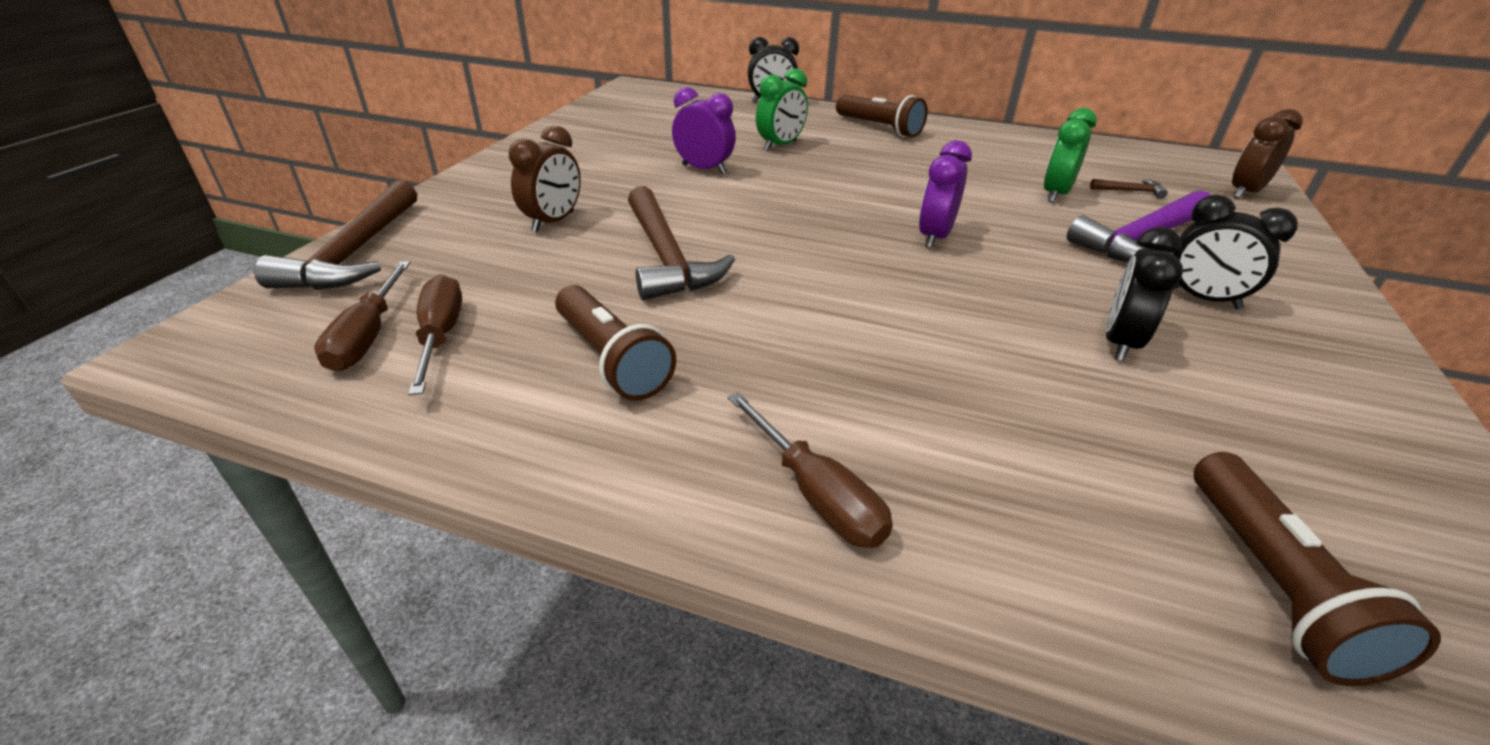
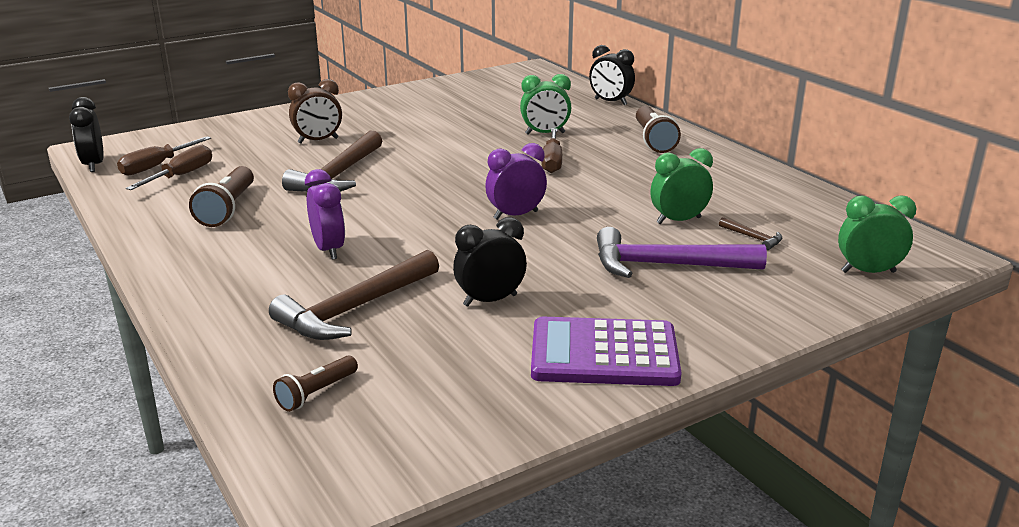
camera: 40 degrees right, 10 degrees down
(355, 253) = (207, 129): brown hammer -> brown hammer (355, 309)
(704, 169) = (459, 135): purple clock -> purple clock (328, 249)
(817, 495) = (208, 284): brown screwdriver -> brown screwdriver (552, 161)
(1202, 299) = (610, 306): black clock -> black clock (94, 165)
(1245, 192) = (868, 272): brown clock -> green clock
(1272, 583) = (316, 393): brown flashlight -> brown flashlight, size x0.61
(1311, 353) = (604, 354): none -> purple calculator

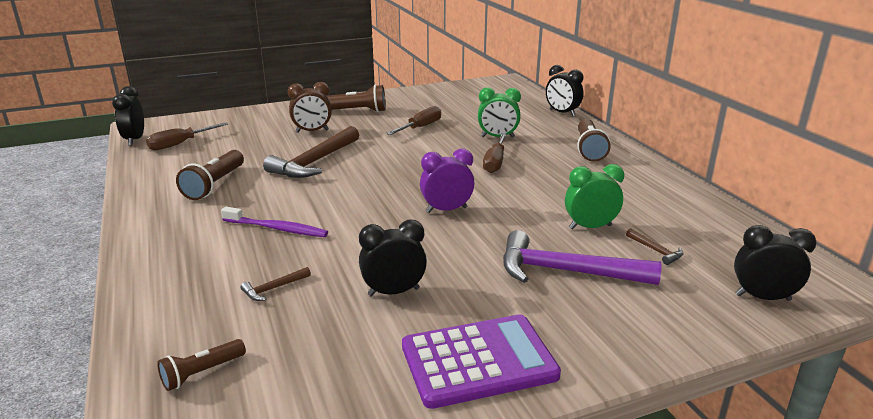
camera: 10 degrees right, 0 degrees up
(182, 175) = (194, 153): brown screwdriver -> brown screwdriver (420, 127)
(328, 249) = (277, 229): purple clock -> purple toothbrush
(355, 309) = (273, 288): brown hammer -> brown hammer, size x0.43
(361, 114) = (355, 111): none -> brown flashlight
(604, 354) = (478, 361): purple calculator -> purple calculator turned 150 degrees clockwise
(868, 272) = (763, 297): green clock -> black clock

